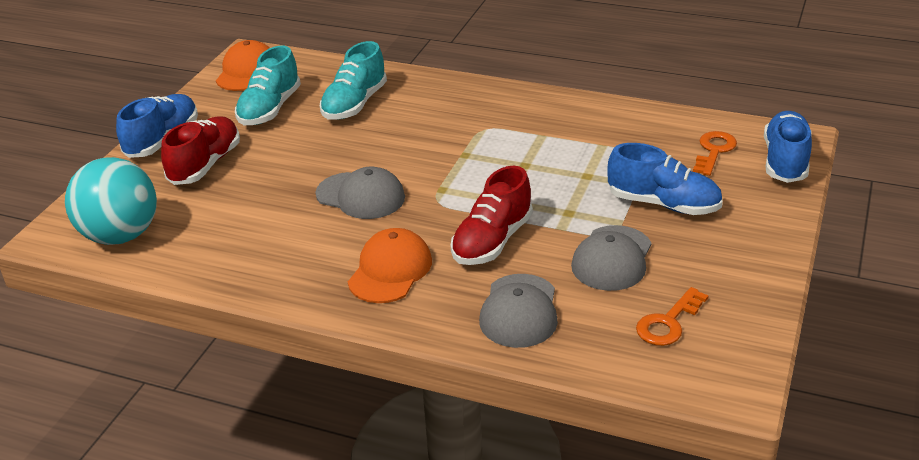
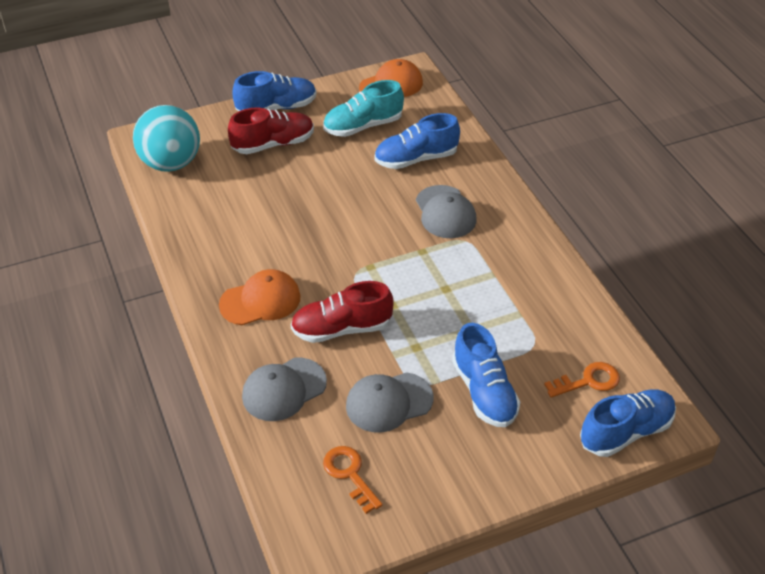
camera: 45 degrees right, 10 degrees up
(354, 104) = (416, 159): turquoise shoe -> blue shoe
(361, 196) = (320, 234): grey cap -> grey cap (445, 212)
(668, 322) = (350, 474): orange key -> orange key turned 60 degrees clockwise

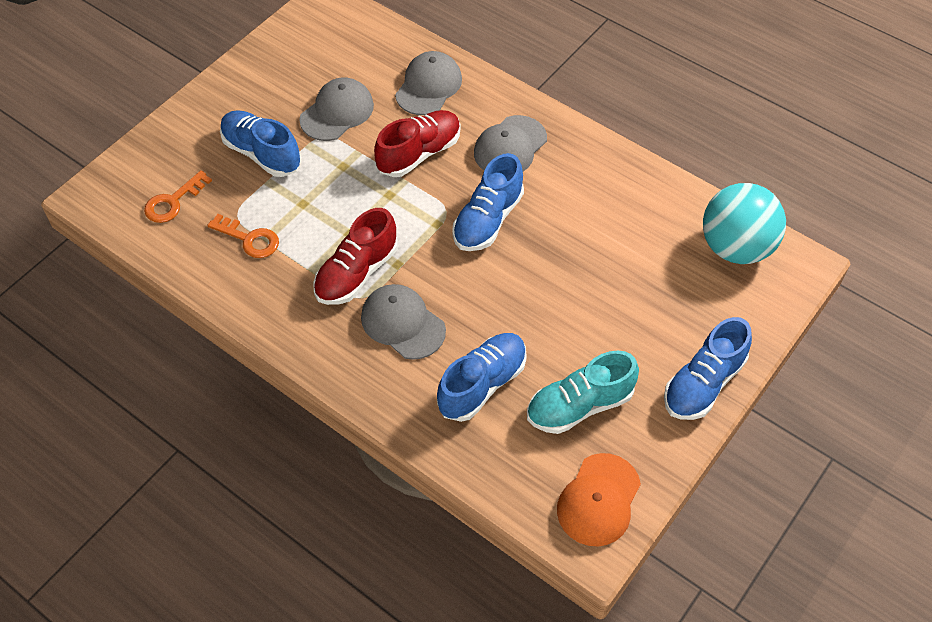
camera: 150 degrees right, 10 degrees up
(260, 301) = (510, 146): orange cap -> grey cap
(273, 144) = (657, 326): red shoe -> red shoe (356, 273)
(350, 474) = (333, 52): orange key -> orange key (249, 239)
(363, 126) = (579, 406): turquoise shoe -> turquoise shoe turned 150 degrees counterclockwise
(626, 432) = (125, 172): blue shoe -> blue shoe (488, 220)

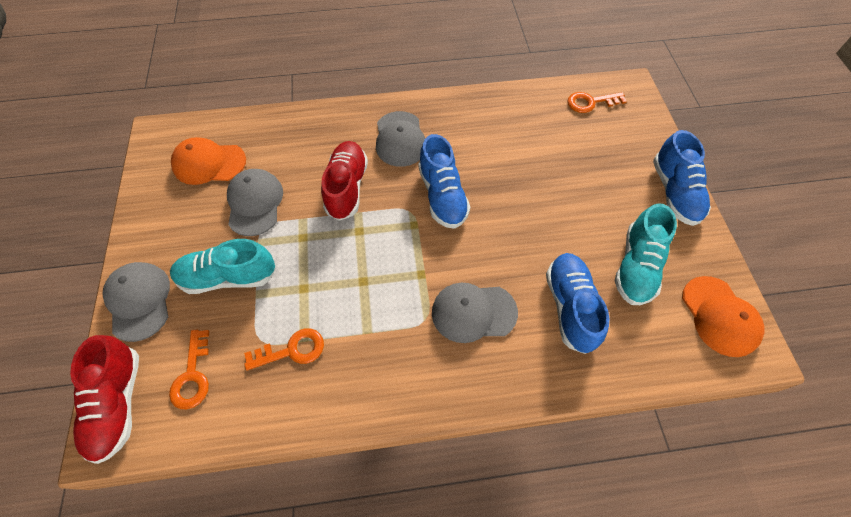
camera: 45 degrees left, 5 degrees up
(262, 153) = (228, 277): blue shoe -> turquoise shoe
(337, 54) = (209, 163): none -> orange cap
(356, 273) = (401, 305): red shoe -> red shoe (118, 403)
(428, 86) = (301, 139): grey cap -> grey cap (139, 301)
(736, 247) = (591, 102): turquoise ball -> orange key

